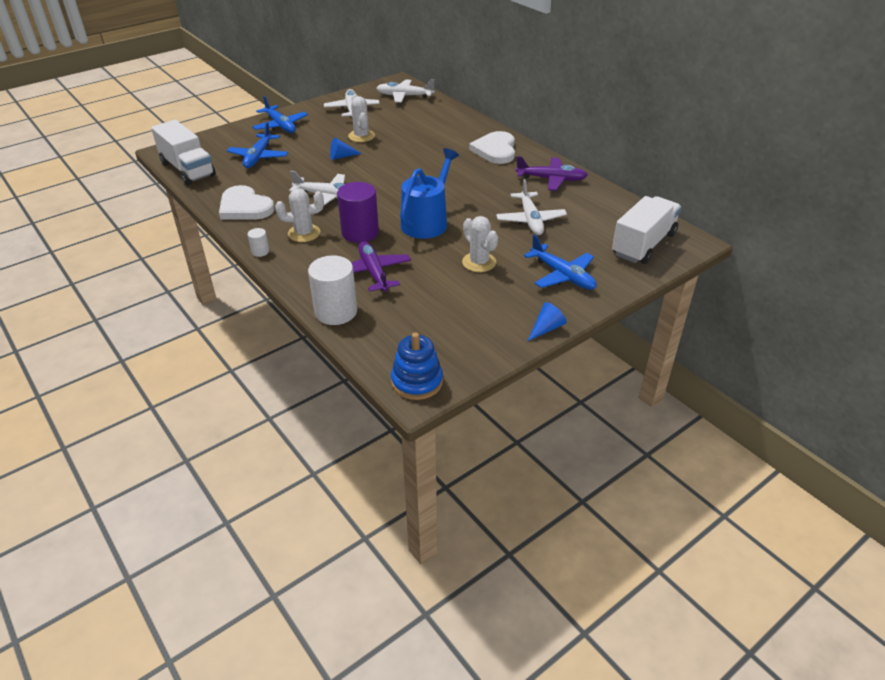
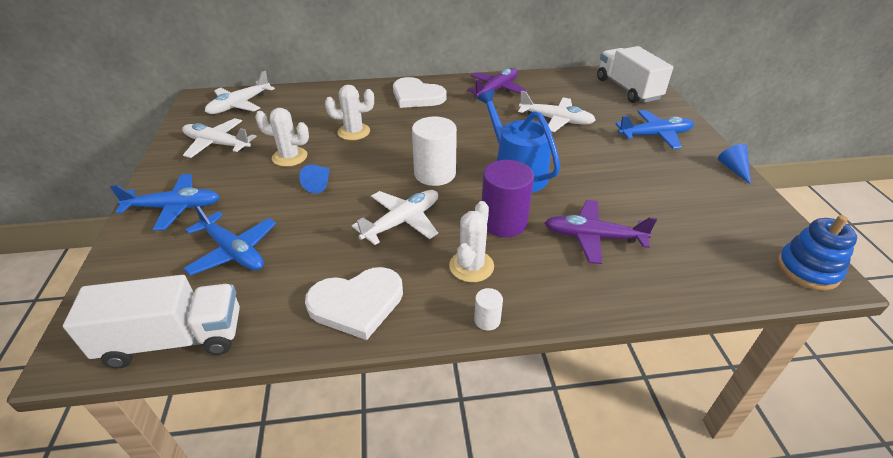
camera: 60 degrees left, 0 degrees up
(336, 312) = (661, 290): white cylinder -> white cylinder (435, 174)
(479, 262) = (611, 167): white cactus -> white cactus (354, 132)

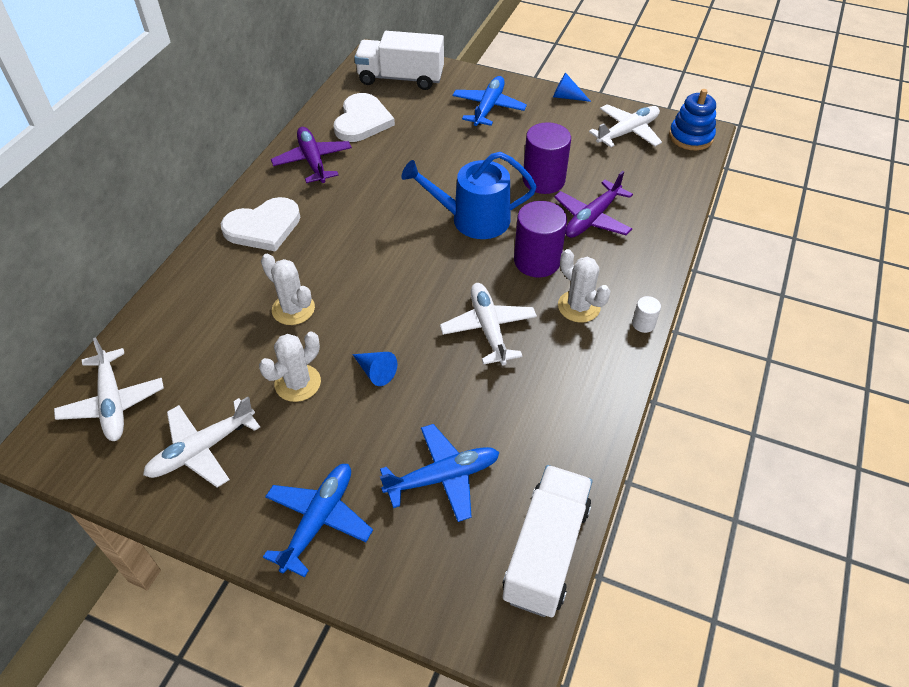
camera: 60 degrees left, 10 degrees up
(354, 132) = (293, 309): white cactus -> white cactus turned 75 degrees counterclockwise
(357, 303) = (578, 399): white heart -> white heart (362, 121)
(435, 174) = (430, 275): white cylinder -> none
(556, 120) = (410, 151): white plane -> white plane (627, 132)
(607, 192) = (543, 180): none -> purple cylinder

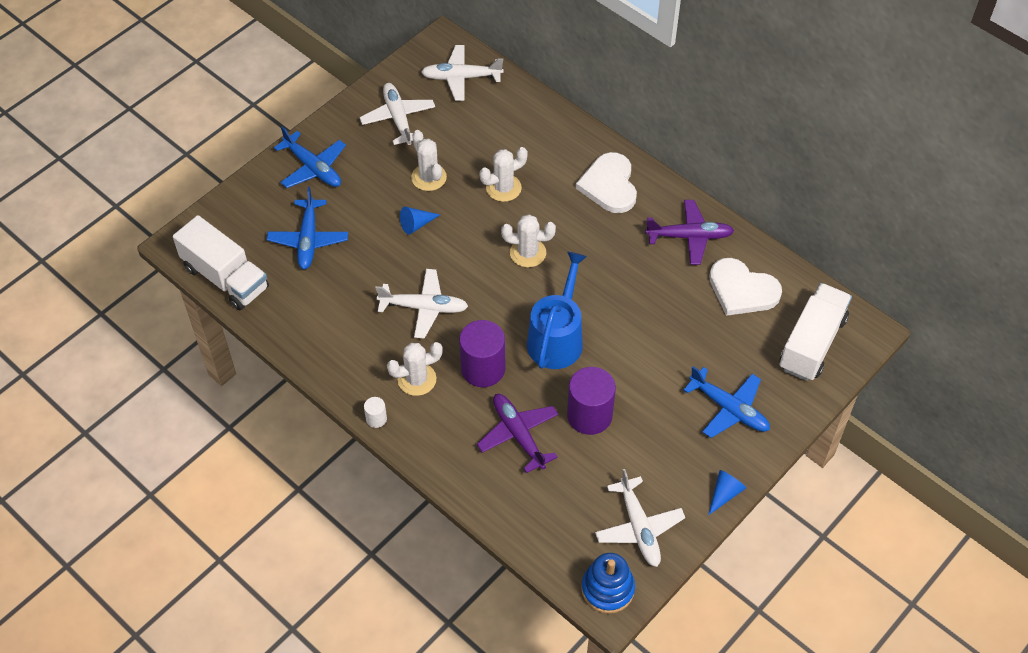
camera: 110 degrees right, 5 degrees up
(378, 266) = (528, 253): none -> white cactus

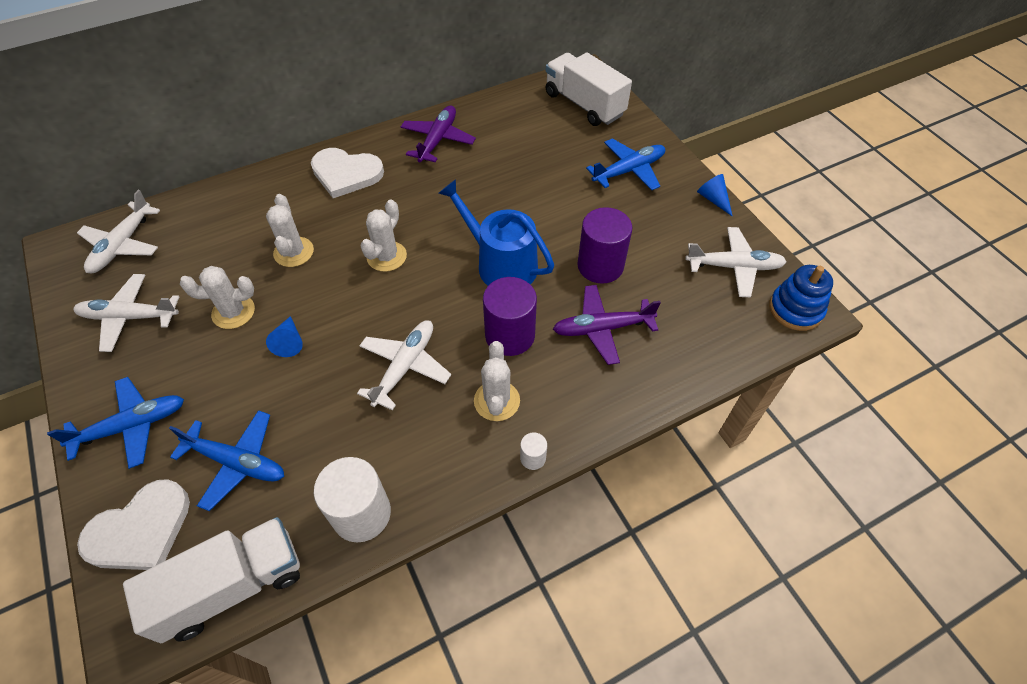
camera: 70 degrees left, 0 degrees up
(296, 327) = (361, 513): none -> white cylinder
(742, 290) = (511, 126): white heart -> white heart (140, 530)

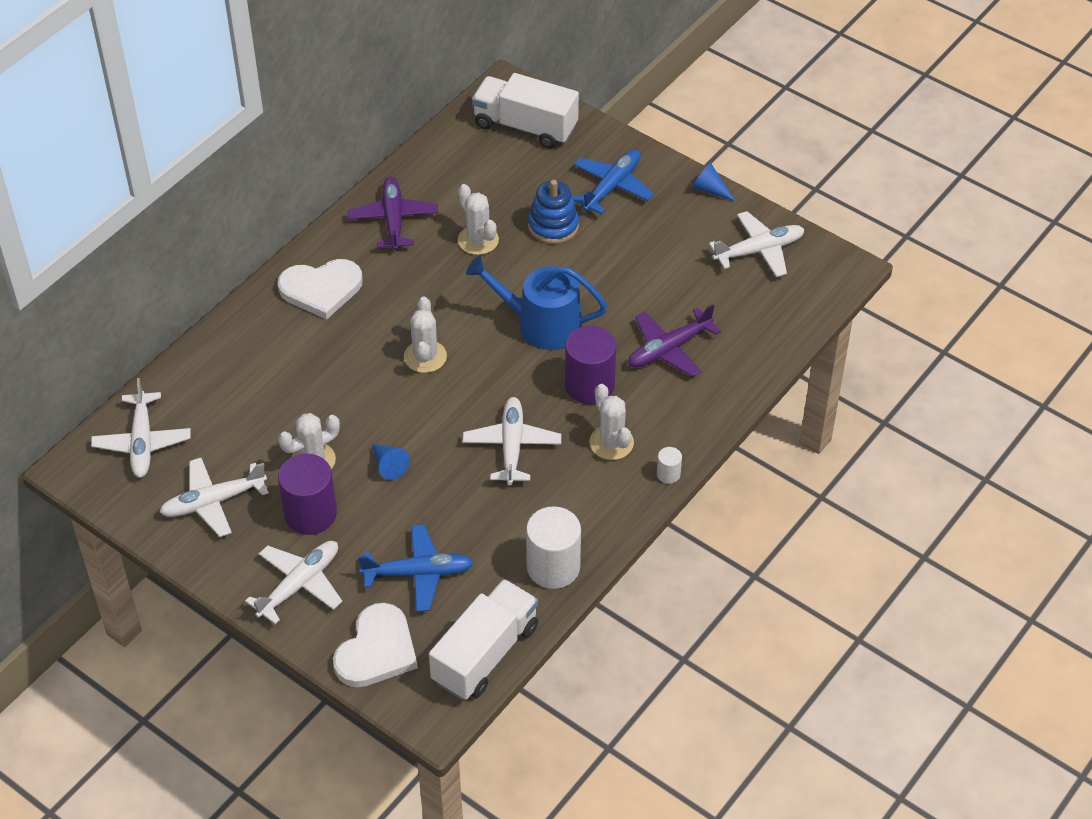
camera: 25 degrees left, 5 degrees down
(131, 426) = (299, 584): blue plane -> white plane
(293, 252) = (328, 385): white cactus -> white cactus (478, 240)
(600, 266) = (636, 293): purple cylinder -> purple cylinder (310, 514)
(795, 309) = (829, 271): blue stacking toy -> blue stacking toy (553, 226)

